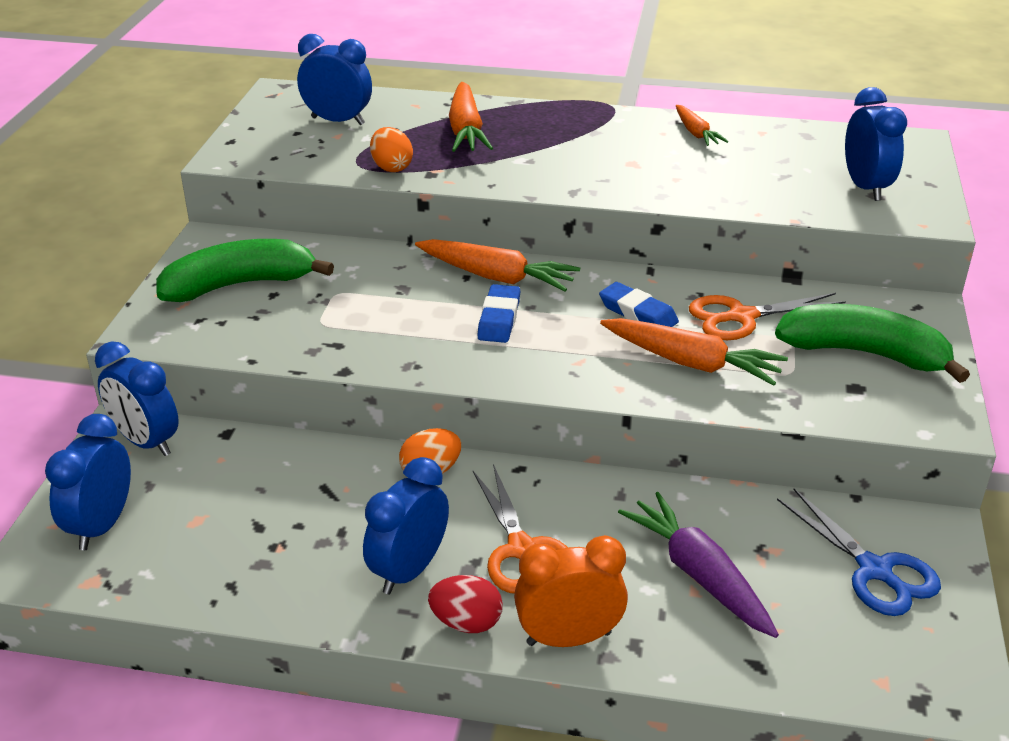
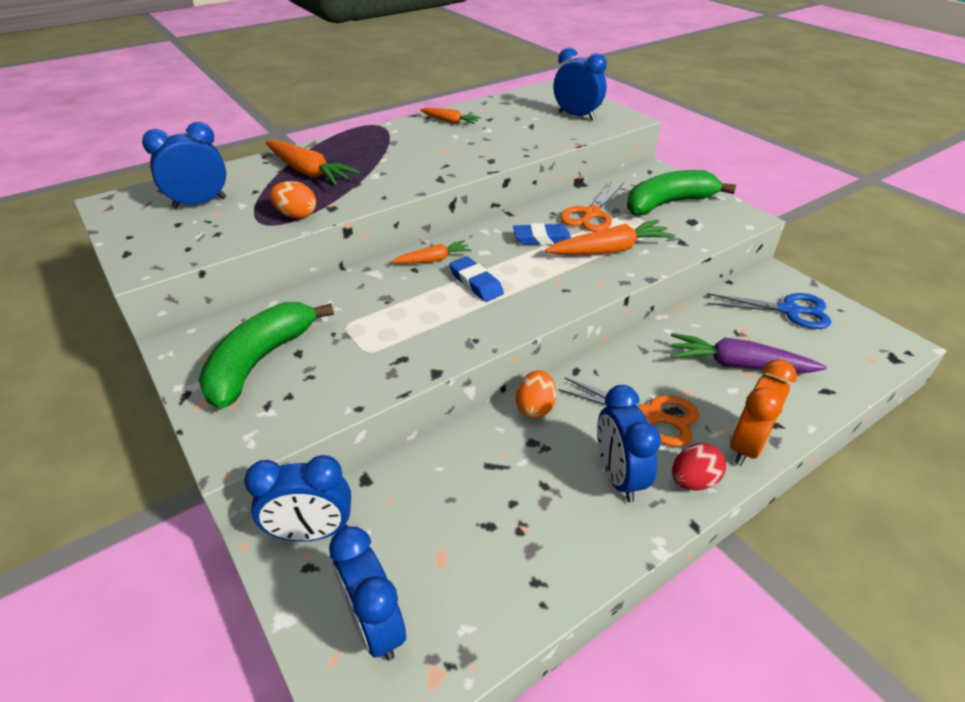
camera: 45 degrees left, 5 degrees up
(496, 277) = (433, 260): orange carrot -> orange carrot, size x0.59

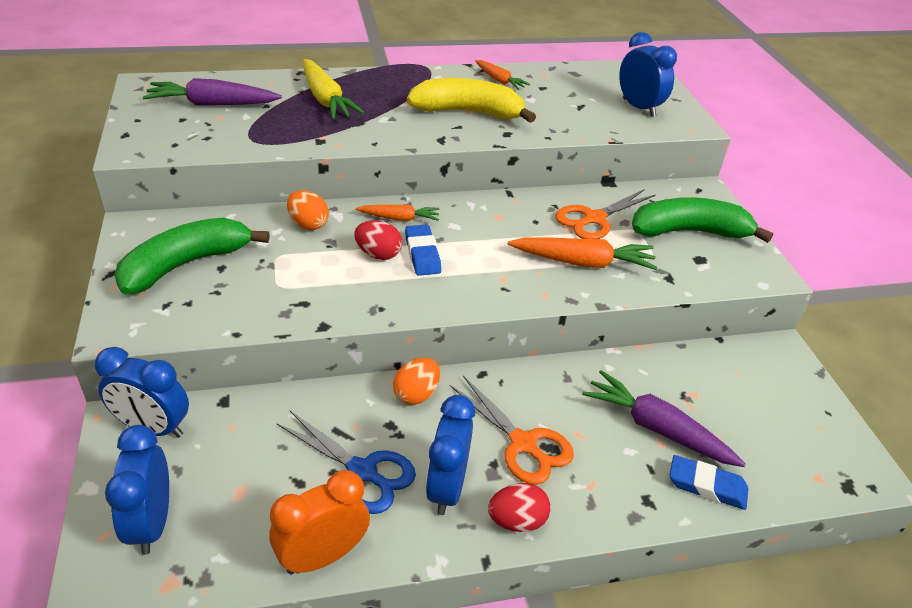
camera: 20 degrees right, 0 degrees up
(200, 203) = (213, 104): blue clock -> purple carrot
(296, 215) = (284, 139): orange egg -> orange egg (308, 224)
(308, 172) = (326, 99): orange carrot -> yellow carrot
(438, 295) = (378, 254): none -> red egg
(444, 152) = (468, 112): none -> yellow banana
(542, 239) = (522, 229): blue eraser -> blue eraser (707, 486)
(746, 446) = (599, 510): orange clock -> orange clock (323, 556)
(789, 310) = (763, 392): blue scissors -> blue scissors (362, 472)

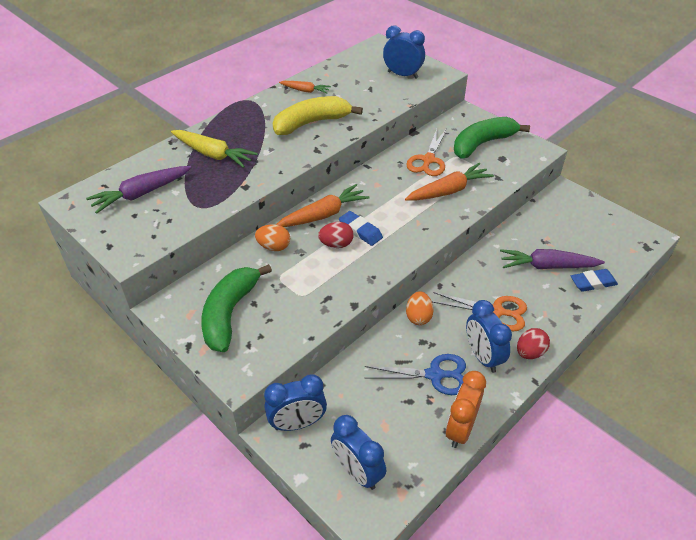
camera: 30 degrees left, 5 degrees up
(399, 218) = (323, 215): orange carrot -> orange carrot, size x1.69

